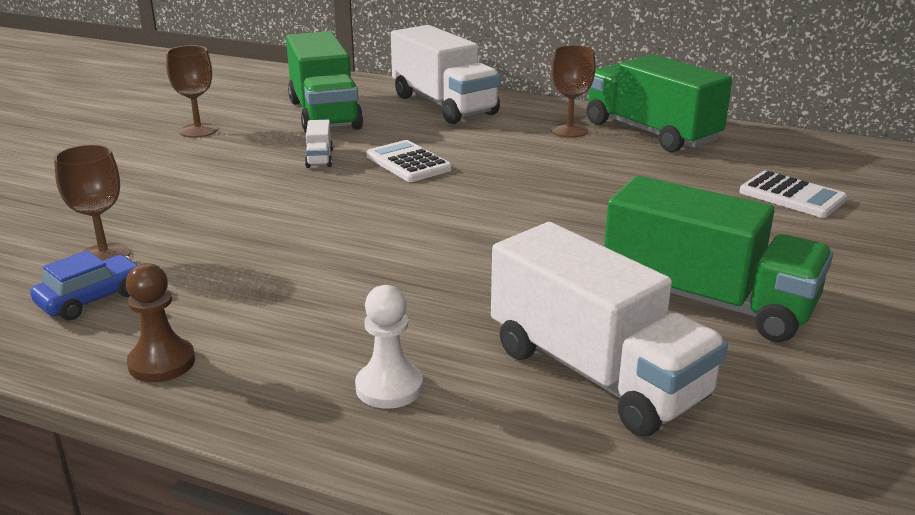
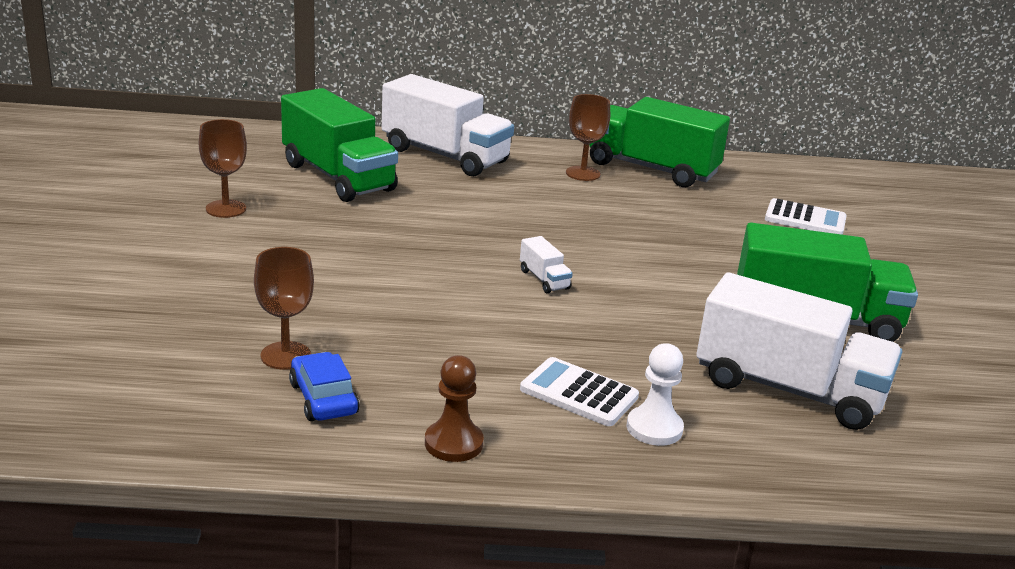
camera: 25 degrees left, 0 degrees up
(92, 299) = (323, 398): blue car -> blue car turned 45 degrees counterclockwise
(319, 158) = (384, 227): white truck -> white truck (544, 279)
(408, 163) = (472, 222): white calculator -> white calculator (579, 393)

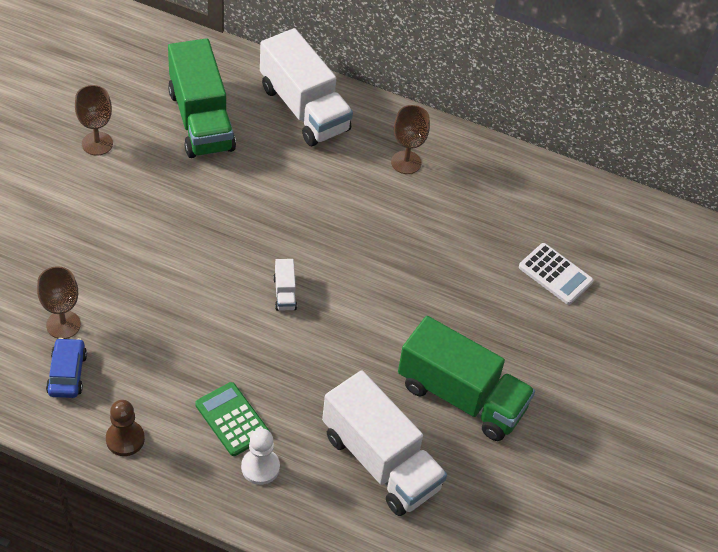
camera: 20 degrees right, 25 degrees up
(579, 393) = (232, 419): white calculator -> green calculator
(651, 169) = (472, 169): green truck -> none

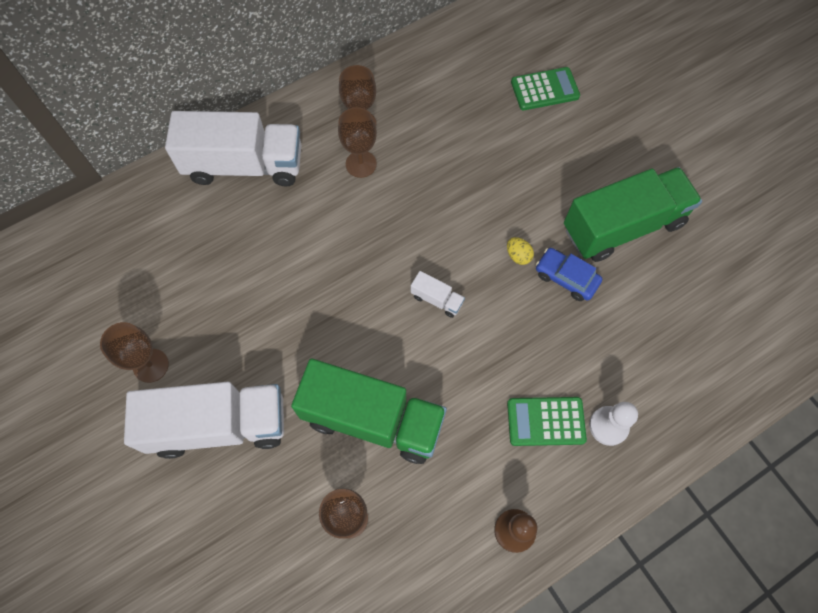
camera: 50 degrees left, 15 degrees up
(67, 373) = (409, 546): blue car -> blue car (566, 278)
(201, 120) = (193, 257): green truck -> green truck (372, 419)
(368, 181) = (361, 164): none -> brown goblet
(369, 331) = (518, 256): none -> yellow egg
(380, 461) = (653, 325): white truck -> white truck (219, 425)
(555, 274) = (544, 89): white calculator -> green calculator

